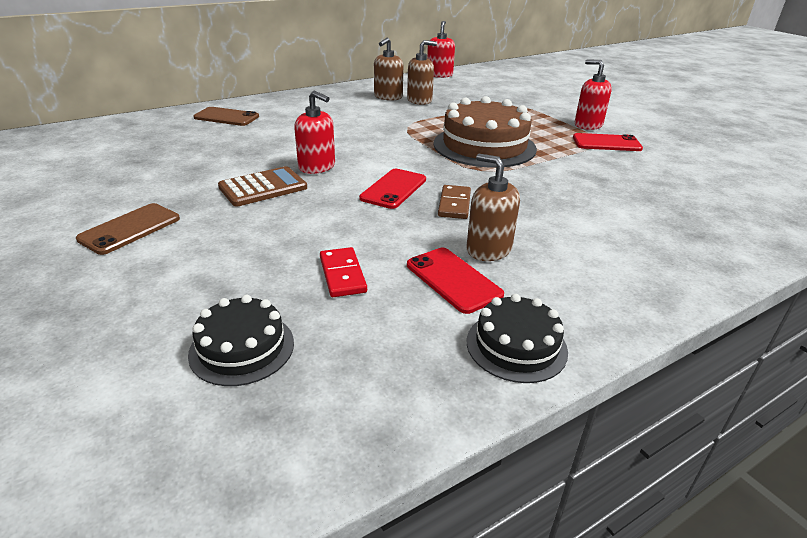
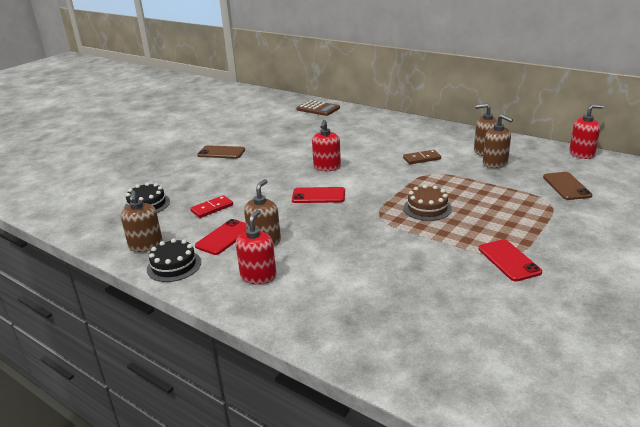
camera: 70 degrees right, 5 degrees down
(226, 117) = (371, 123): brown phone -> brown phone (566, 186)
(263, 187) = (286, 163): brown calculator -> brown calculator (318, 109)
(419, 371) = (146, 245): none -> brown soap dispenser
(454, 204) = (314, 218): brown domino -> brown domino (422, 159)
(484, 146) = (427, 208): brown cake -> brown cake, size x0.54
(588, 125) = (548, 245): red soap dispenser -> red soap dispenser (258, 276)

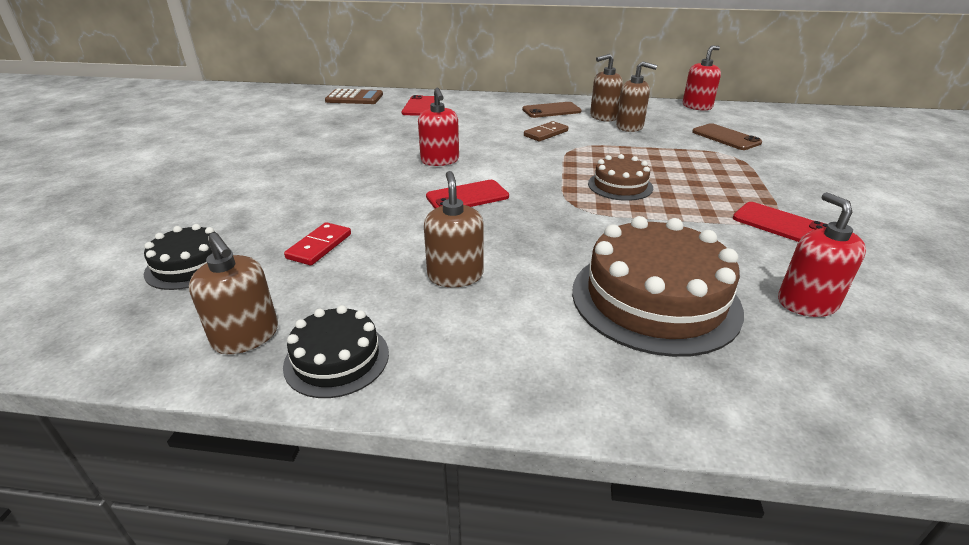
camera: 30 degrees left, 5 degrees up
(221, 152) = (260, 166): brown phone -> brown phone (551, 110)
(224, 237) = (384, 286): red phone -> red phone (420, 106)
(258, 276) = (504, 334): red soap dispenser -> red soap dispenser (807, 303)
(358, 282) = (654, 299): none -> brown cake

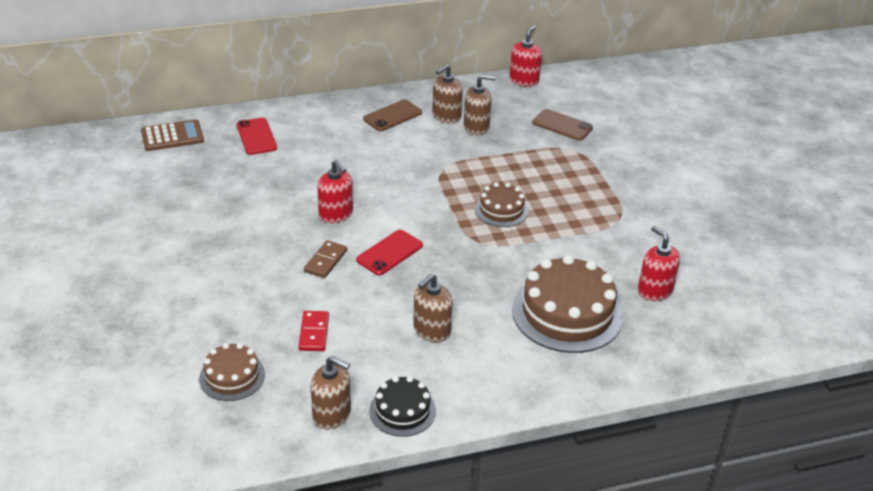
camera: 25 degrees left, 5 degrees up
(190, 265) = (232, 376): black cake -> brown cake
(455, 275) = (431, 330): brown soap dispenser -> brown soap dispenser turned 105 degrees counterclockwise
(546, 133) = (407, 154): brown domino -> brown domino (326, 261)
(781, 225) = (627, 224): red phone -> none

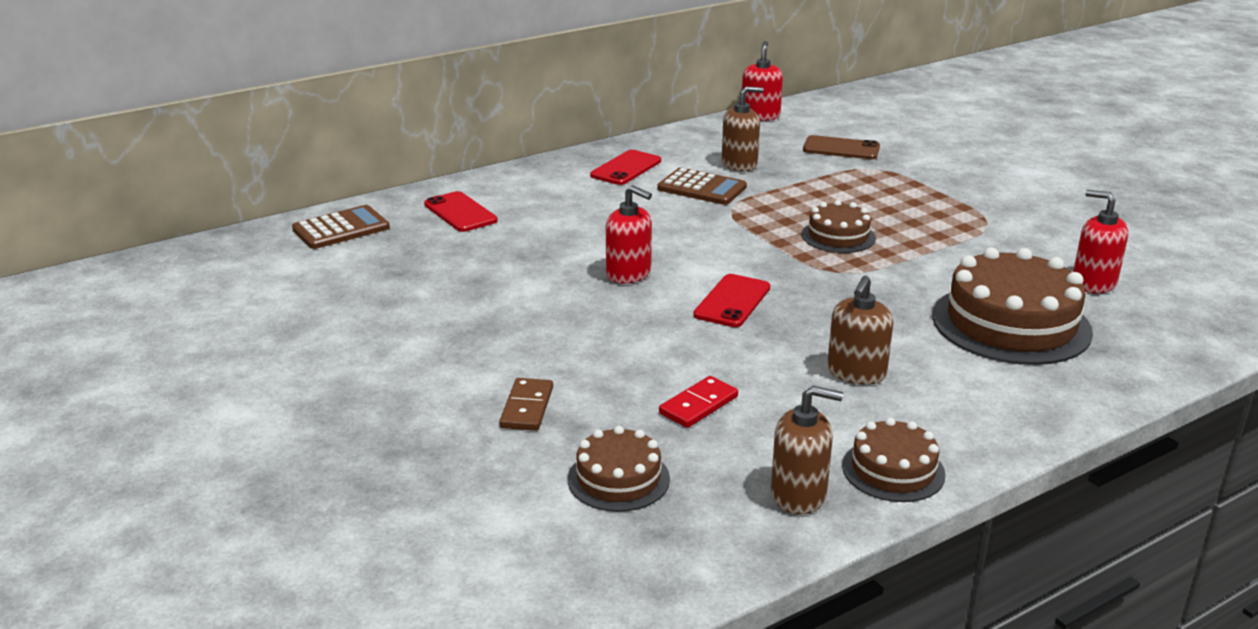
camera: 15 degrees left, 10 degrees down
(314, 333) = (698, 405): red domino -> red domino turned 60 degrees clockwise
(326, 261) = (653, 324): brown domino -> brown domino (527, 407)
(392, 116) = (626, 168): brown phone -> red phone
(402, 410) = (893, 470): black cake -> brown cake
(434, 145) = (701, 188): none -> brown calculator
(446, 116) = (693, 159): brown soap dispenser -> none

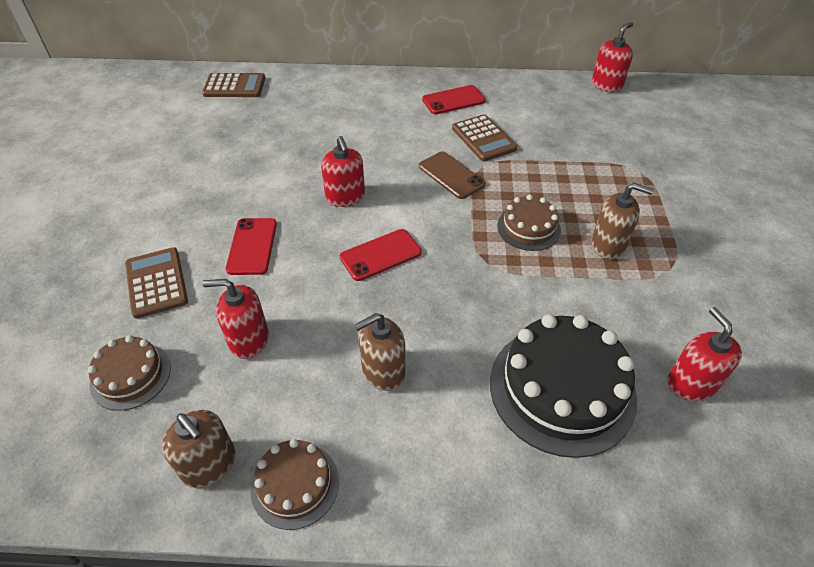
camera: 35 degrees right, 20 degrees up
(460, 212) = (310, 99): red phone -> red phone (252, 246)
(527, 407) = (156, 283): brown domino -> brown calculator
(698, 405) = (249, 339): red domino -> red soap dispenser
(739, 164) = (536, 126): brown soap dispenser -> brown soap dispenser (608, 245)
(841, 148) = (634, 140): brown phone -> brown phone (451, 175)
(1011, 324) = (562, 389): brown cake -> black cake

